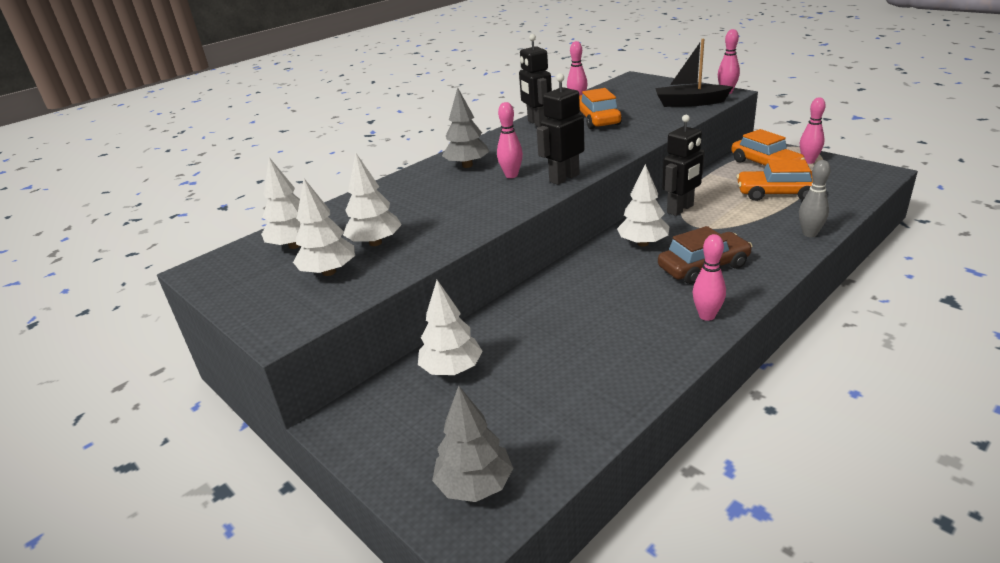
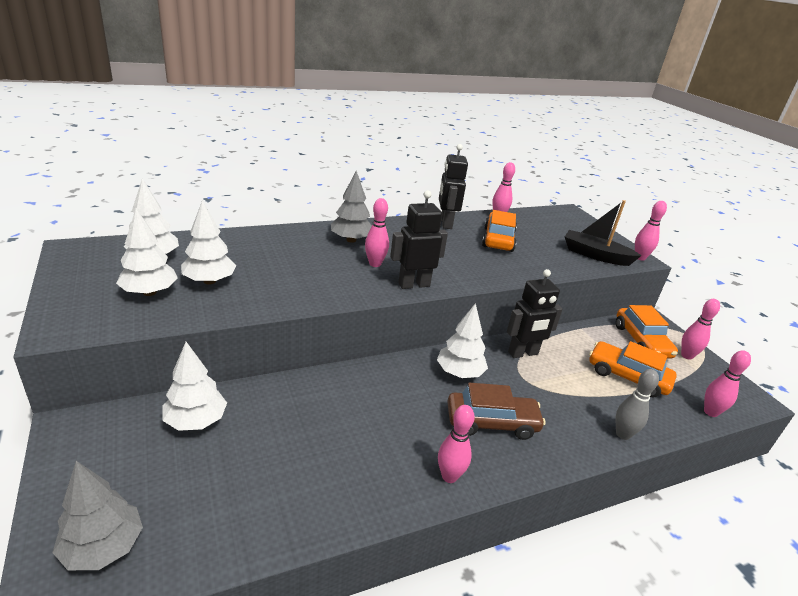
camera: 15 degrees right, 0 degrees up
(859, 193) = (710, 412): none -> pink bowling pin

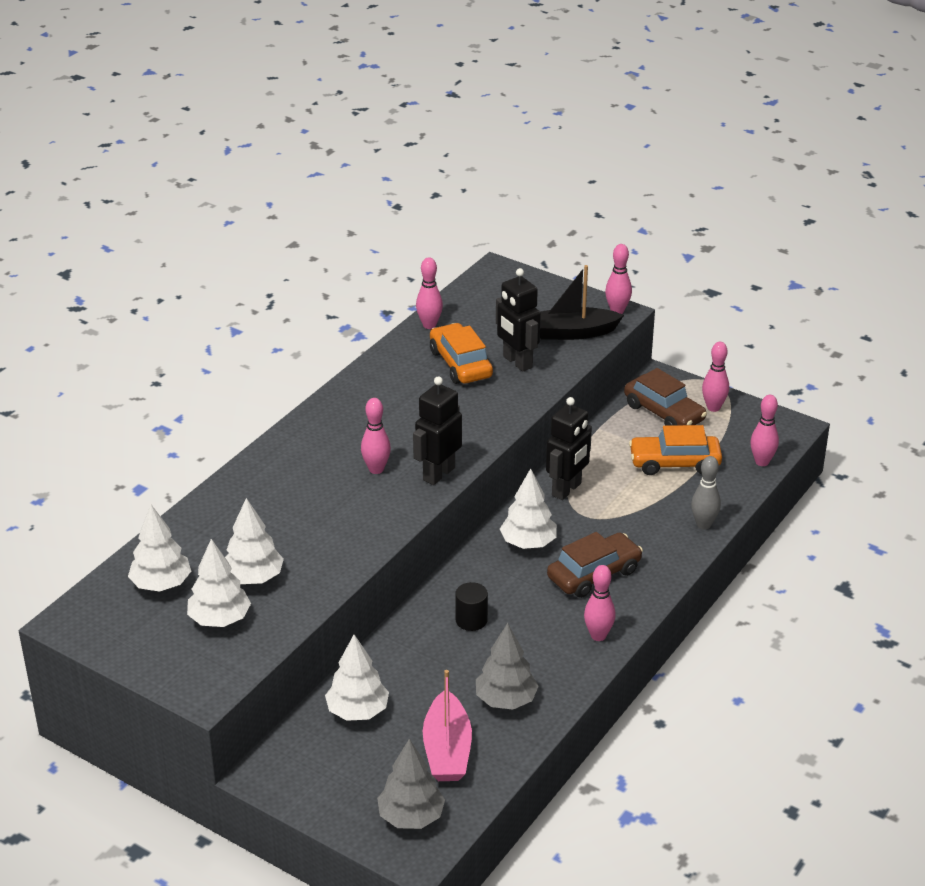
camera: 30 degrees left, 5 degrees up
(214, 500) = (447, 750): none -> pink boat
(351, 240) = (317, 451): grey tree -> grey tree (505, 700)
(359, 403) = (471, 620): none -> black cylinder
(445, 223) = (385, 369): black robot -> black robot (517, 362)
(641, 341) = (664, 413): orange car -> brown car

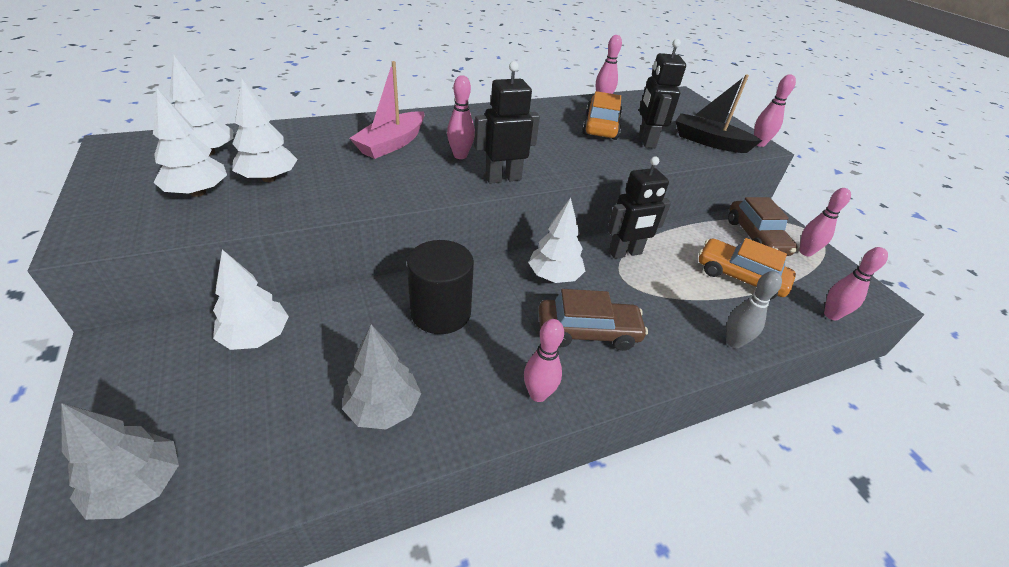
camera: 30 degrees right, 5 degrees up
(447, 750) = (270, 427): pink boat -> pink boat (392, 144)
(471, 620) = (441, 312): black cylinder -> black cylinder, size x1.82

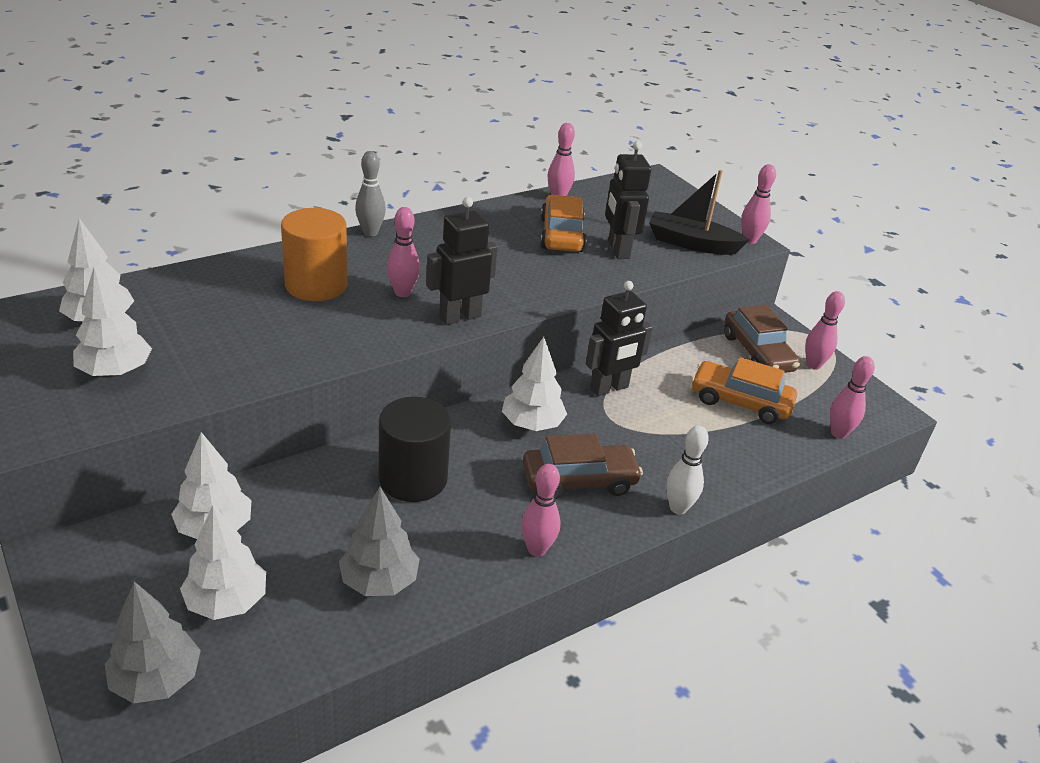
camera: 10 degrees left, 5 degrees down
(269, 178) = (189, 345): white tree -> white tree (227, 602)
(392, 144) = (316, 285): pink boat -> orange cylinder
(677, 369) = (678, 508): none -> white bowling pin
(733, 342) = (735, 474): grey bowling pin -> grey bowling pin (370, 232)

